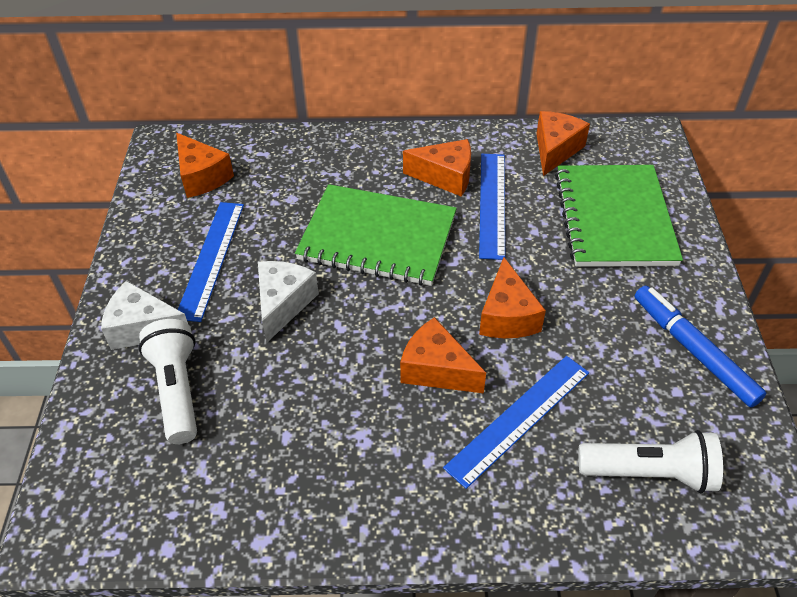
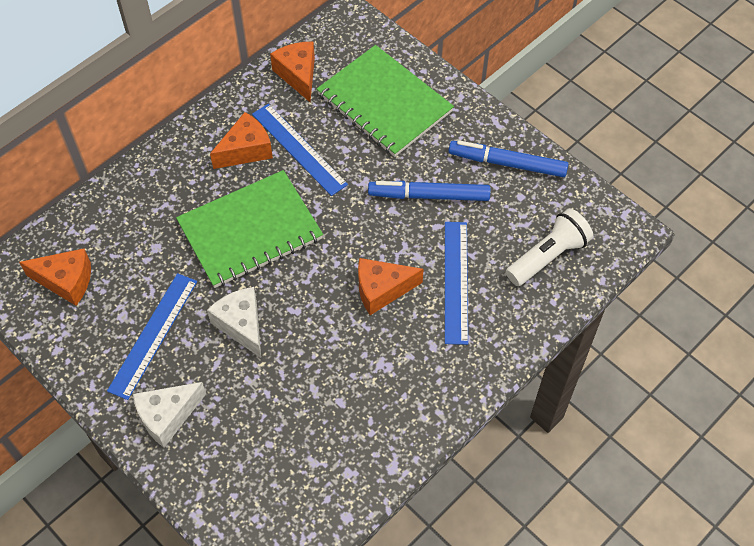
camera: 45 degrees left, 10 degrees up
(177, 390) = (241, 433): white flashlight -> none
(211, 258) = (153, 335): blue ruler -> blue ruler turned 60 degrees clockwise
(507, 316) = (387, 222): orange cheese -> none
(574, 322) = (429, 196): none -> blue marker

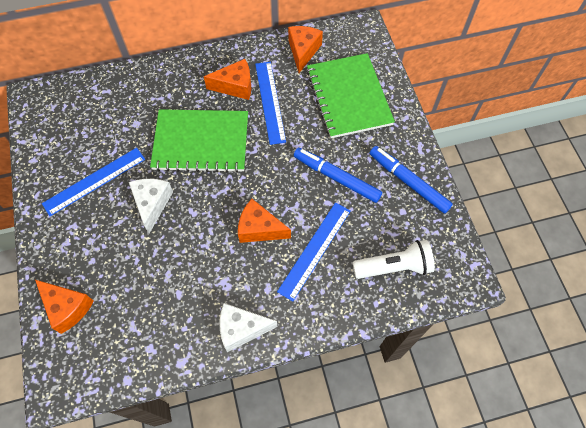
camera: 30 degrees right, 5 degrees up
(66, 281) = (69, 118): orange cheese -> orange cheese (67, 307)
(167, 416) = (65, 241): white cheese -> white cheese (241, 329)

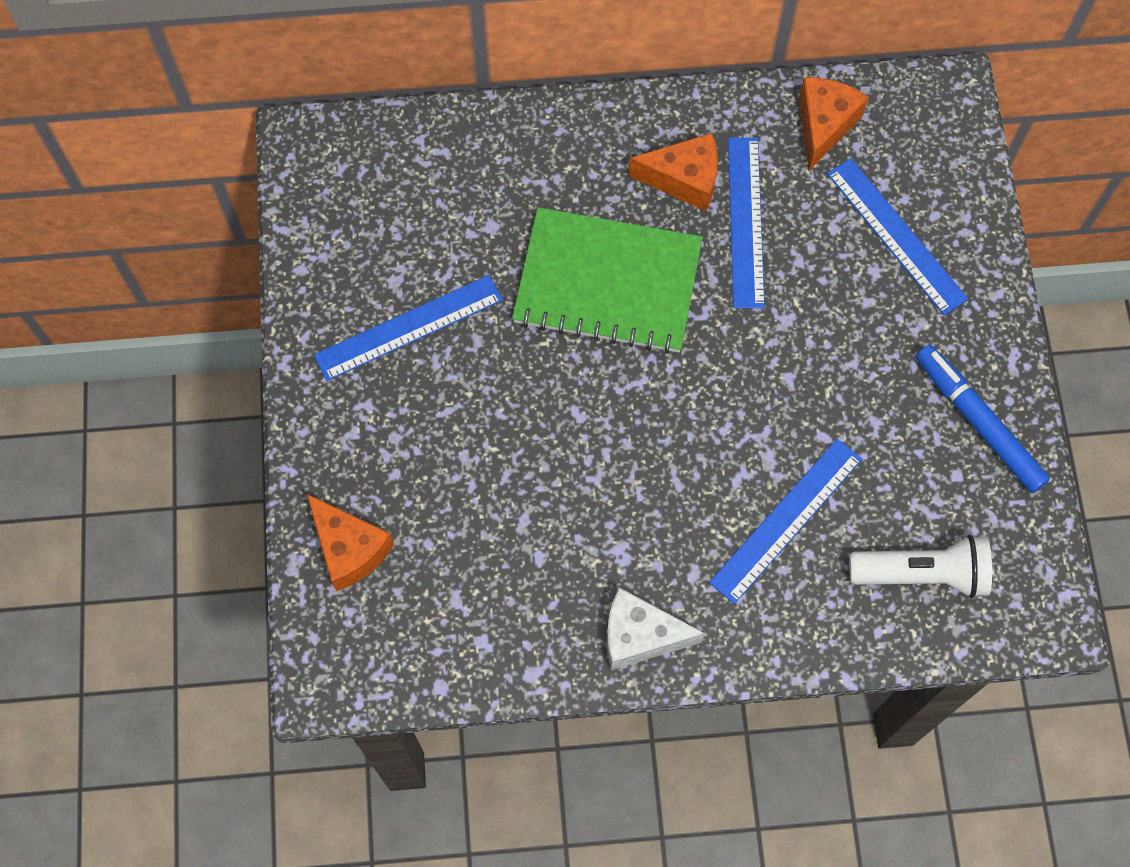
camera: 10 degrees right, 5 degrees up
(152, 204) = (508, 387): white cheese -> none
(259, 229) = (693, 465): orange cheese -> none
(336, 178) = (847, 392): blue marker -> none
(348, 97) = (896, 235): green notebook -> blue ruler

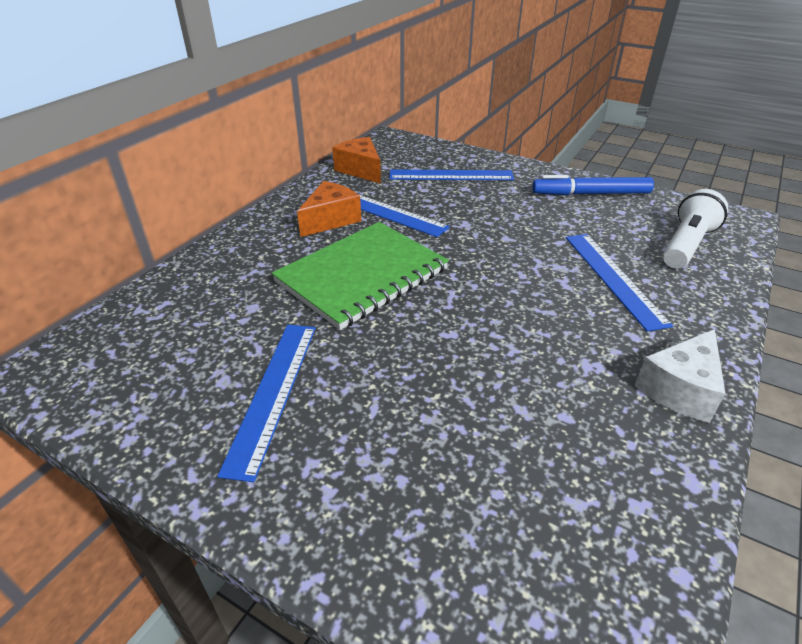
camera: 55 degrees left, 30 degrees down
(349, 549) = (456, 572): orange cheese -> none

